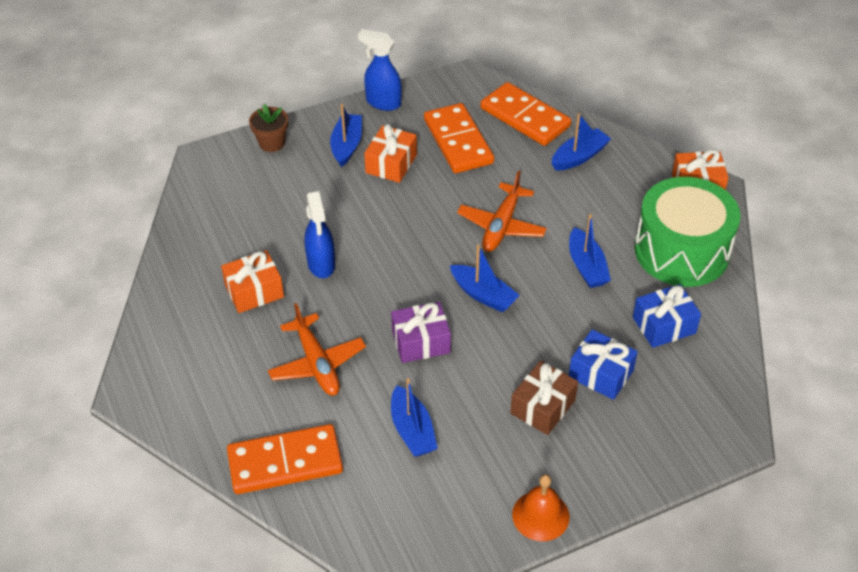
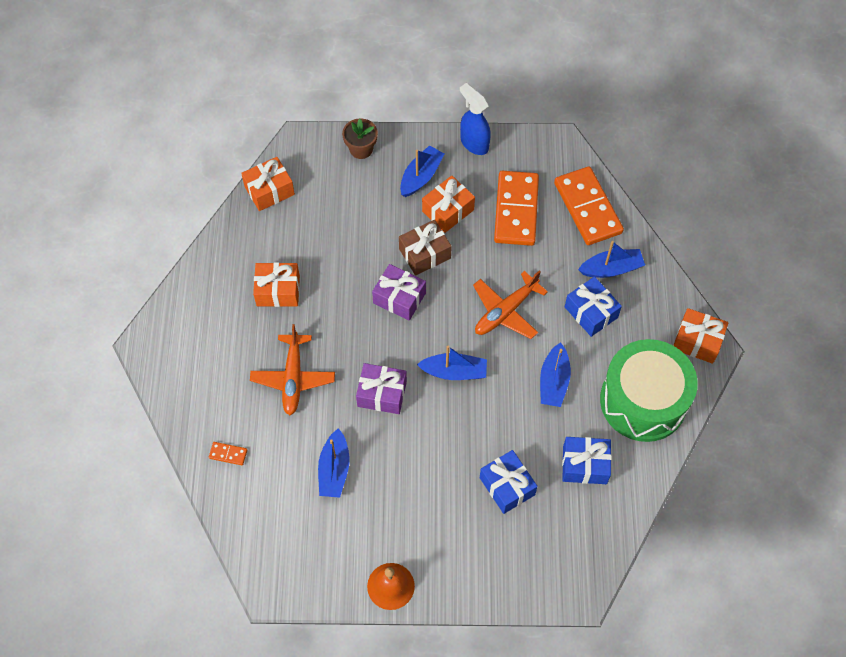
camera: 25 degrees right, 15 degrees up
(194, 208) = (269, 190): none -> orange gift
(285, 462) = (228, 454): orange domino -> orange domino, size x0.40
(321, 265) = (341, 288): blue spray bottle -> none
(387, 252) = (399, 298): none -> purple gift
(483, 295) = (454, 372): blue boat -> blue boat turned 60 degrees counterclockwise
(543, 407) = (444, 495): brown gift -> brown gift (425, 254)
(584, 197) = (591, 312): none -> blue gift

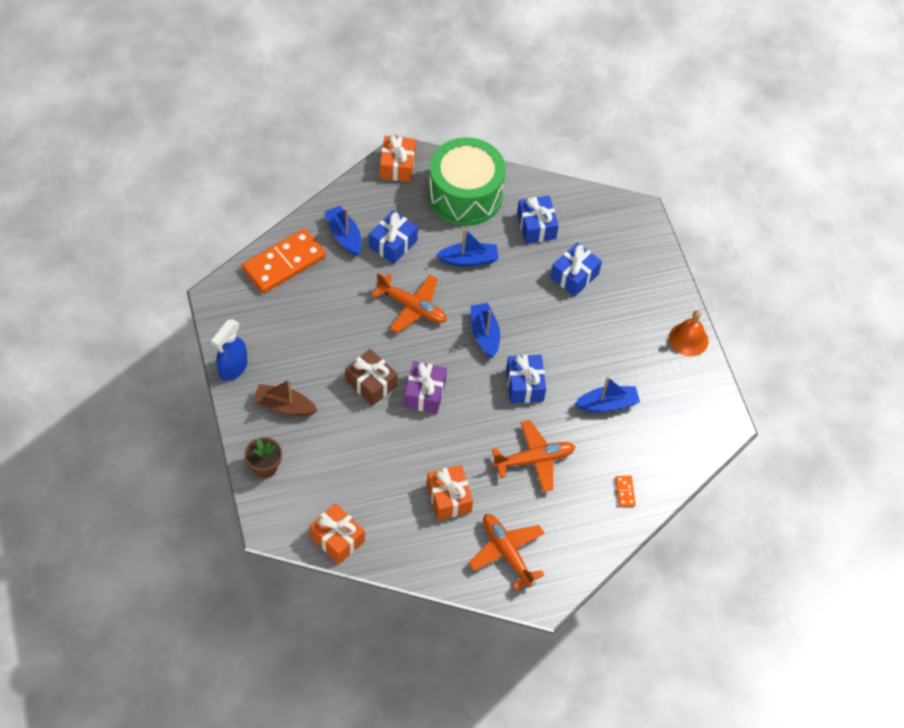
camera: 110 degrees left, 5 degrees down
(204, 325) = (506, 552): none -> orange plane
(382, 394) = (524, 385): purple gift -> blue gift
(421, 176) = (284, 406): blue boat -> brown boat
(448, 210) = (318, 374): orange gift -> none
(516, 210) = (302, 319): orange domino -> none

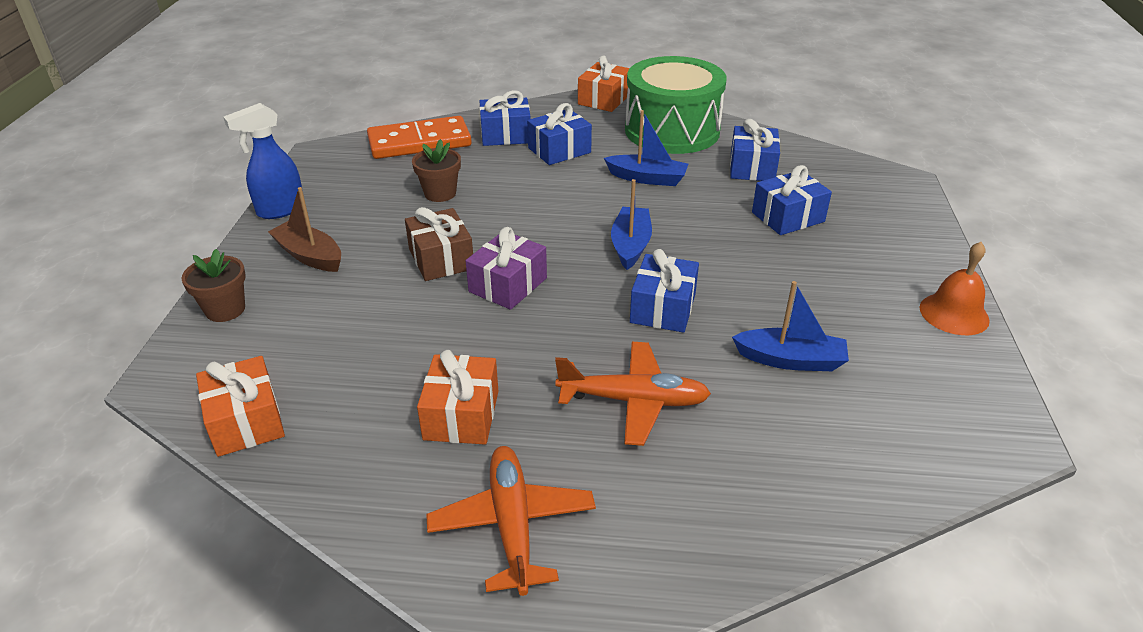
camera: 25 degrees right, 20 degrees down
(333, 318) = (440, 193): none -> brown flower pot
(344, 235) = (506, 135): blue boat -> blue gift
(412, 307) = (547, 203): orange plane -> none
(625, 492) = (783, 490): orange domino -> none

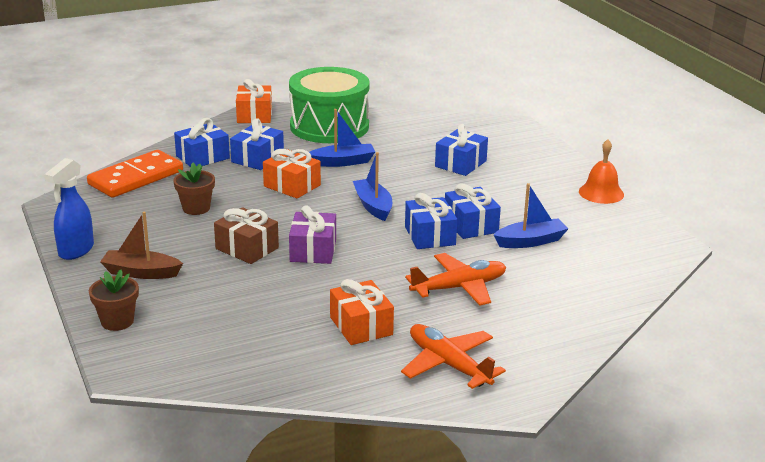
camera: 30 degrees left, 10 degrees down
(246, 421) = (219, 373): orange gift -> orange gift (292, 186)
(752, 167) = (409, 138): blue gift -> blue gift (471, 225)

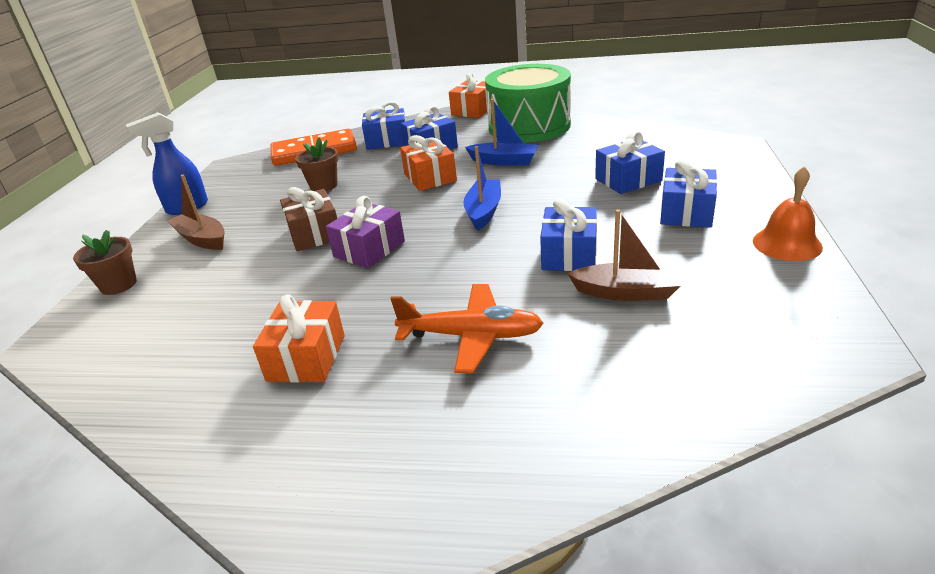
camera: 35 degrees right, 5 degrees up
(430, 236) = (507, 258): blue gift -> blue gift (686, 212)
(448, 364) = (336, 454): orange plane -> none
(530, 241) = (626, 292): blue boat -> brown boat

